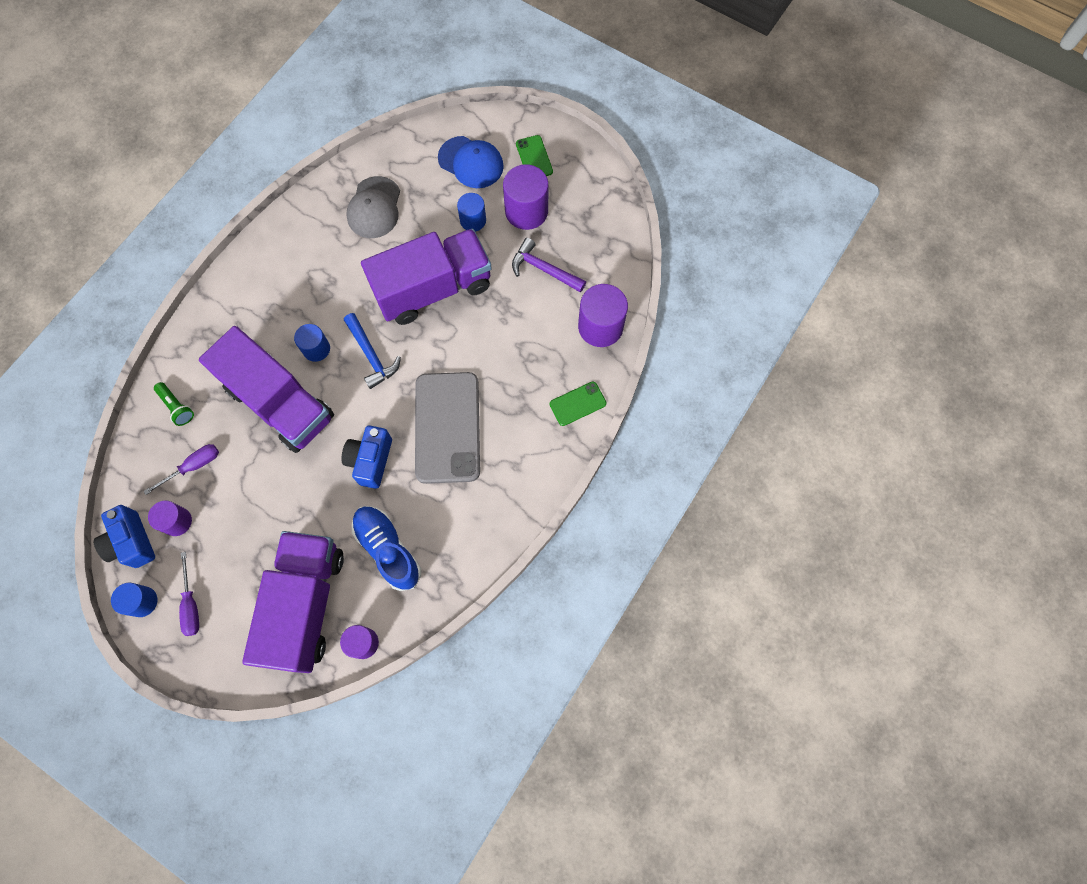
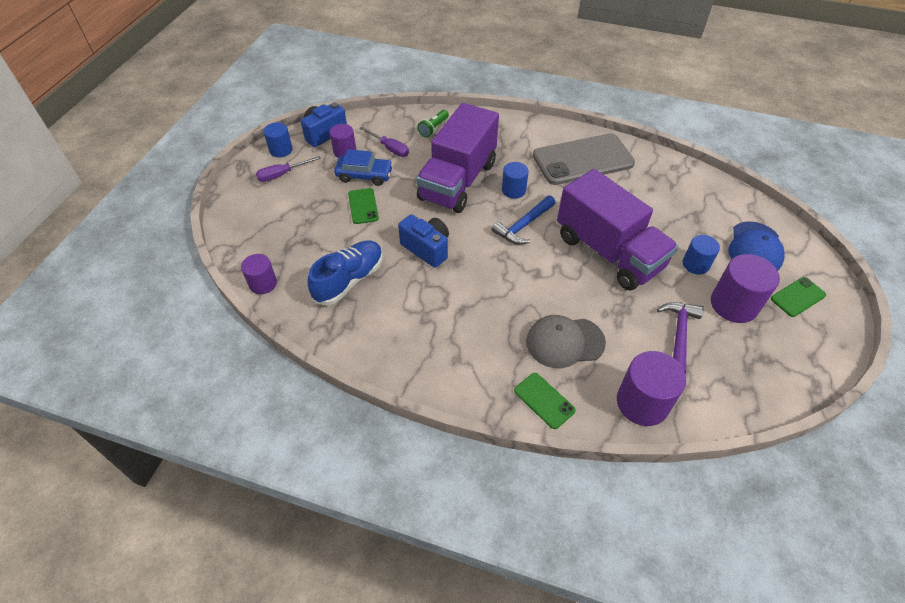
camera: 75 degrees right, 20 degrees down
(230, 505) = (364, 175): none -> blue car
(282, 516) = (363, 206): none -> green phone
(305, 605) = (291, 238): purple truck -> none
(370, 460) = (427, 248): blue camera -> blue camera turned 45 degrees clockwise
(374, 208) = (662, 193): grey cap -> grey cap (564, 342)
(447, 427) = (477, 295): grey phone -> grey phone (583, 160)

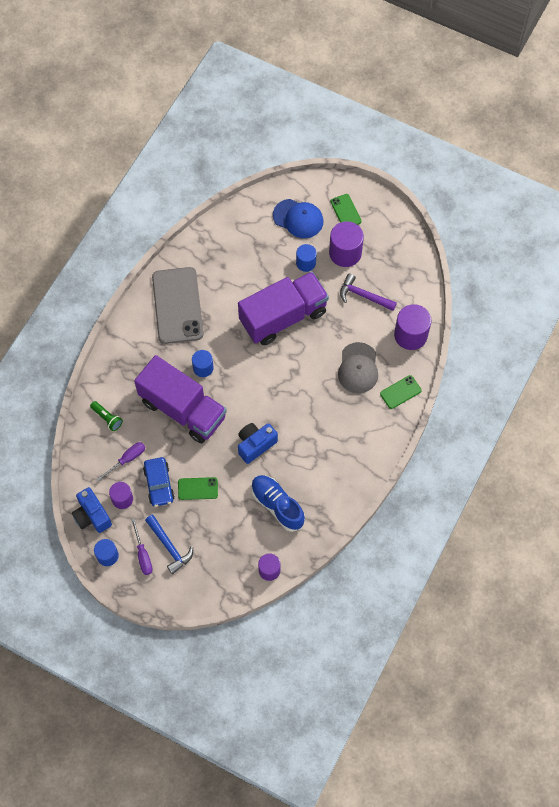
camera: 80 degrees left, 15 degrees up
(364, 175) = (159, 484): blue car -> blue car turned 150 degrees clockwise
(523, 225) = (244, 369): blue hammer -> blue hammer (169, 546)

